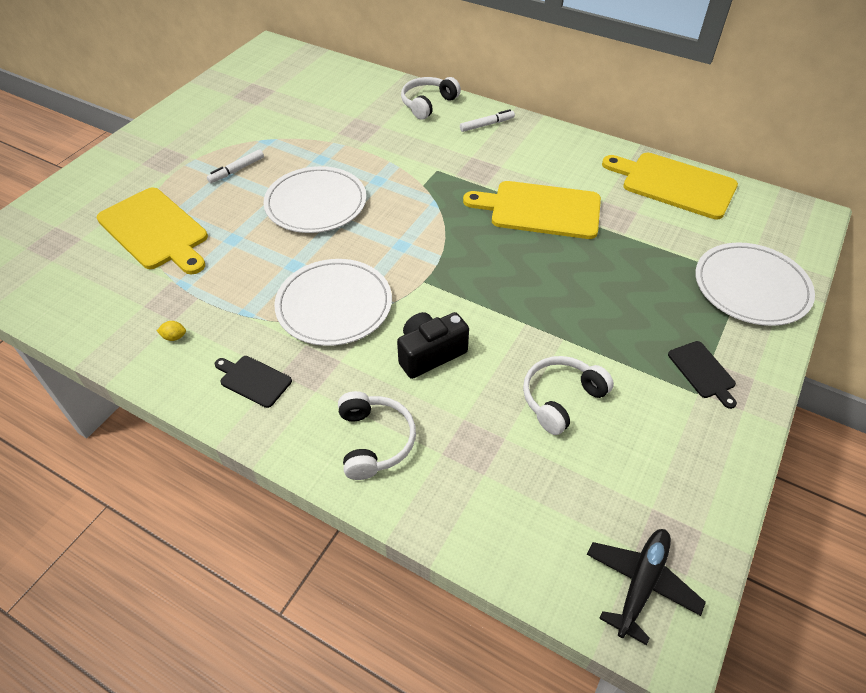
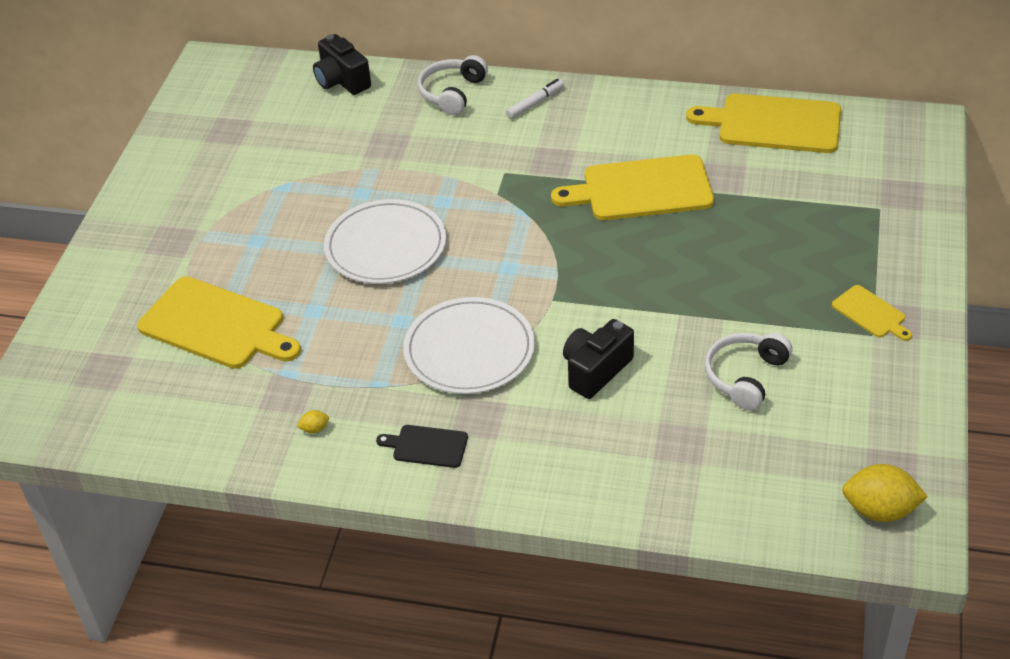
camera: 15 degrees left, 5 degrees down
(237, 170) = (268, 231): white marker -> none
(352, 78) = (342, 81): none -> black camera
(374, 441) = (582, 466): white headphones -> none
(641, 584) = (879, 510): black plane -> yellow lemon
(702, 372) = (871, 313): black cutting board -> yellow cutting board
(751, 287) = (890, 216): white plate -> none

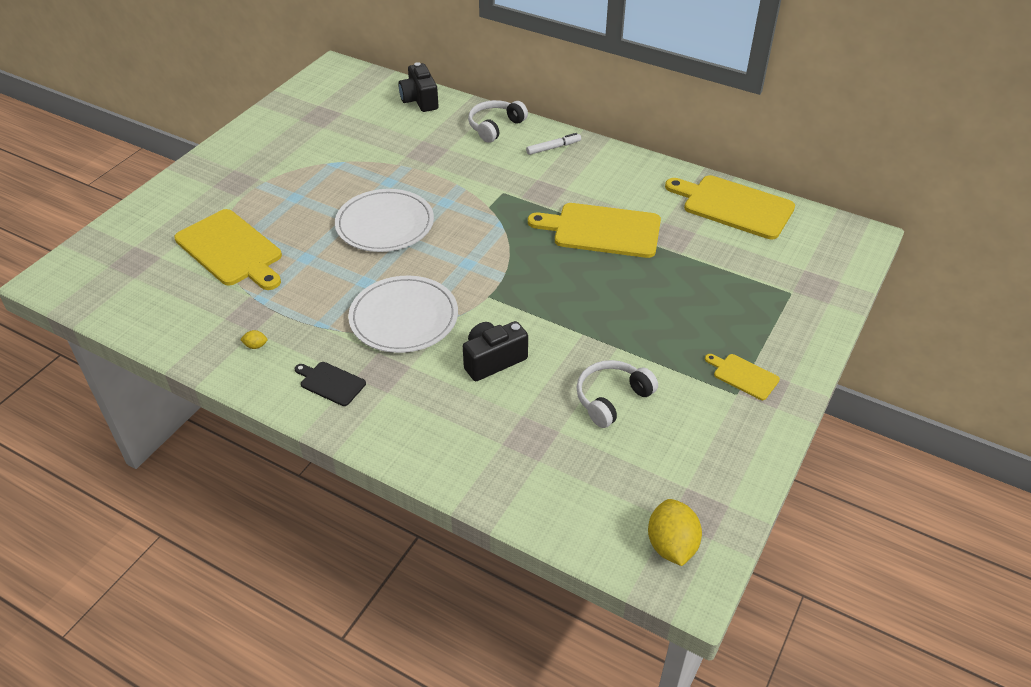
camera: 15 degrees right, 0 degrees up
(871, 313) = (743, 376): yellow cutting board -> yellow cutting board turned 150 degrees clockwise
(879, 510) = (671, 545): yellow lemon -> yellow lemon turned 60 degrees clockwise

